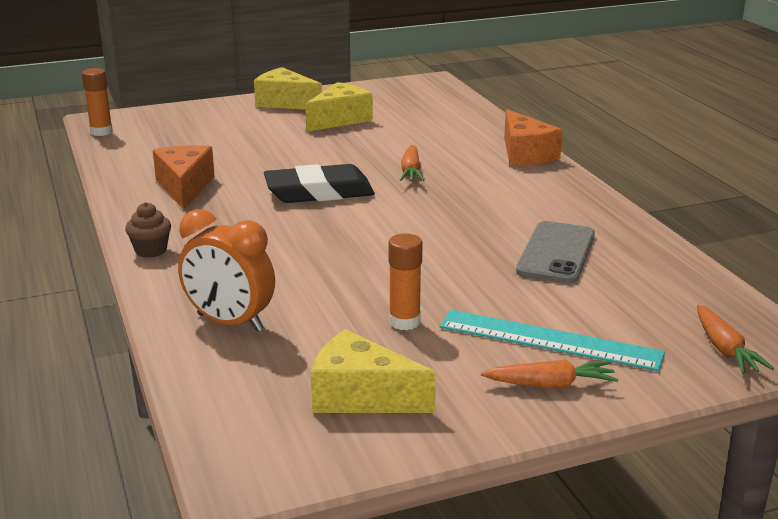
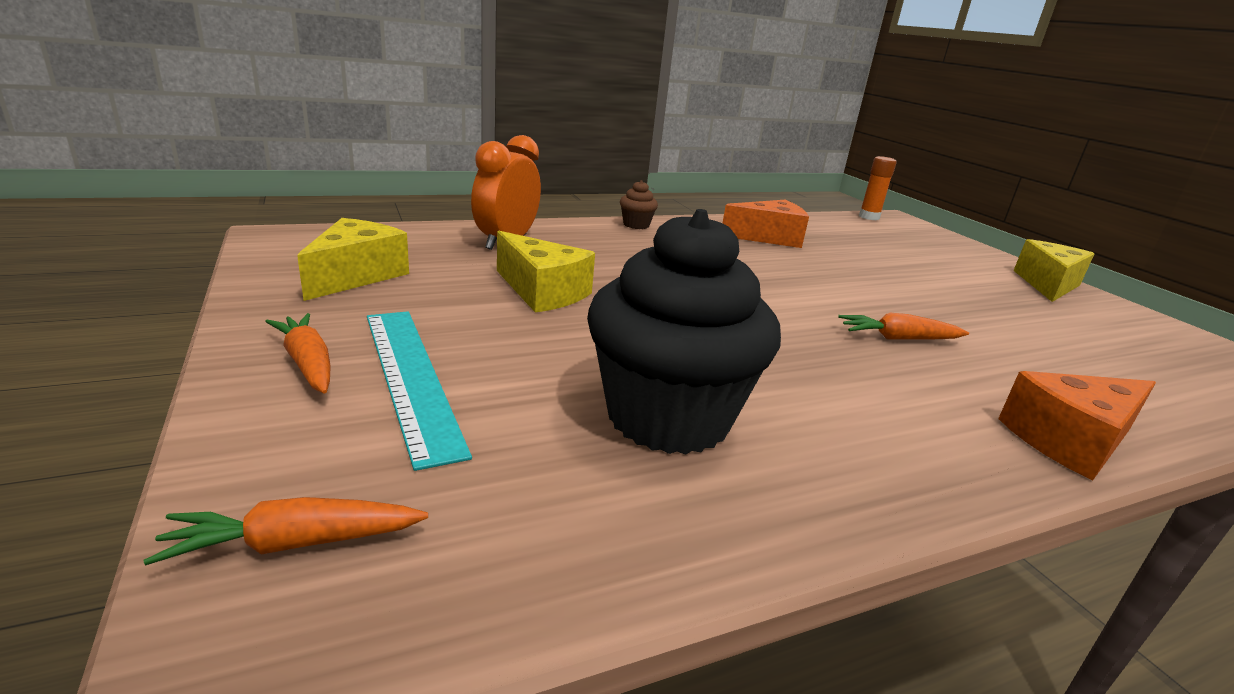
camera: 85 degrees right, 0 degrees up
(319, 192) = (794, 286): black eraser -> none
(340, 119) = (1033, 309): yellow cheese -> yellow cheese (542, 292)
(404, 322) = (486, 302): orange glue stick -> none
(549, 340) = (411, 377): turquoise ruler -> turquoise ruler turned 45 degrees counterclockwise
(550, 384) = (307, 363): orange carrot -> orange carrot turned 150 degrees clockwise
(556, 253) = (668, 417): grey phone -> black cupcake

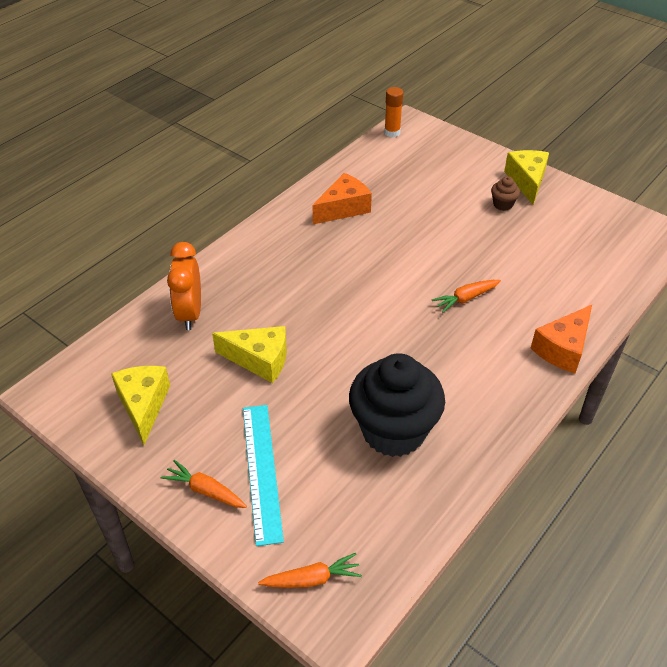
camera: 25 degrees left, 20 degrees up
(295, 543) = (312, 579): orange carrot -> orange carrot turned 150 degrees counterclockwise
(411, 377) = (262, 471): turquoise ruler -> turquoise ruler turned 45 degrees clockwise
(636, 225) = (251, 239): brown cupcake -> brown cupcake (503, 204)

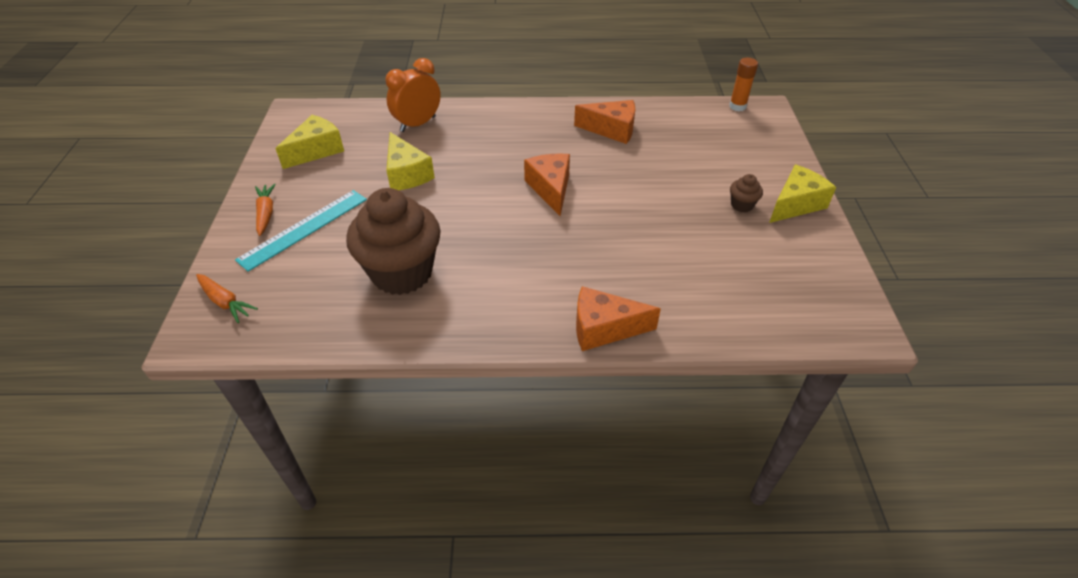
camera: 50 degrees right, 0 degrees up
(380, 285) = (550, 189): none -> orange cheese
(393, 431) = (402, 273): black cupcake -> brown cupcake
(466, 298) = (593, 240): orange carrot -> none

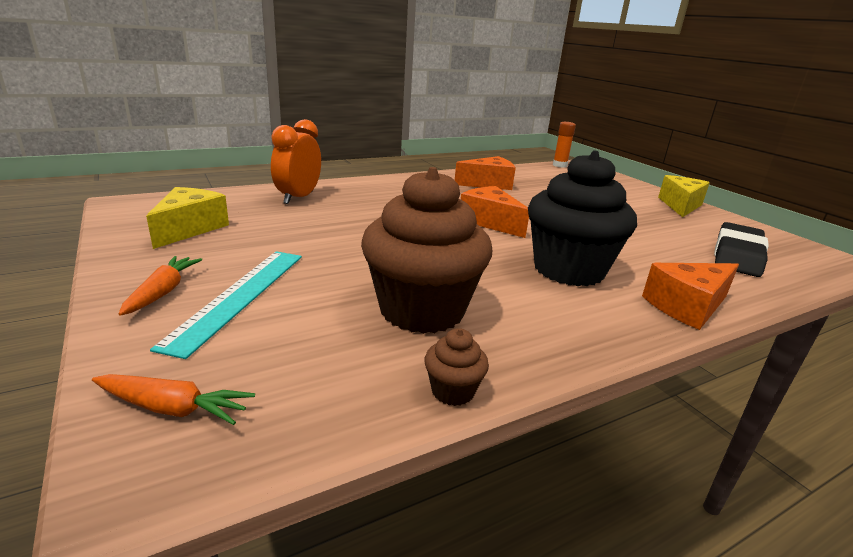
camera: 30 degrees left, 20 degrees down
(266, 213) = (163, 292): orange carrot -> orange carrot turned 45 degrees clockwise
(407, 174) = (328, 232): yellow cheese -> none
(553, 263) = (568, 270): none -> black cupcake
(742, 205) = (649, 211): brown cupcake -> brown cupcake (453, 391)
(746, 289) = (737, 255): none -> black eraser

